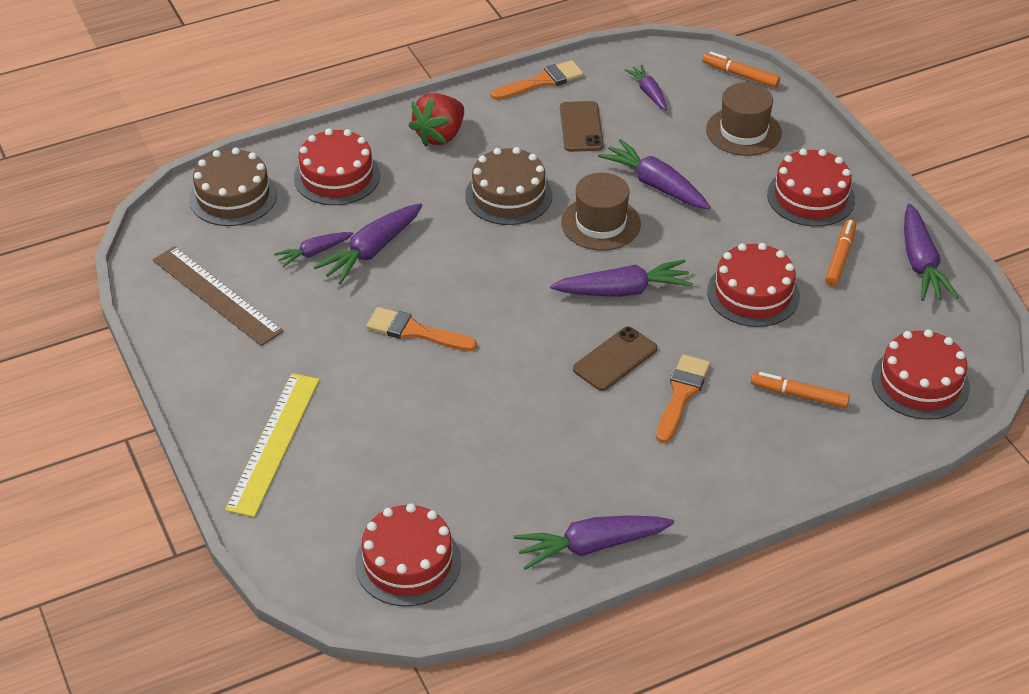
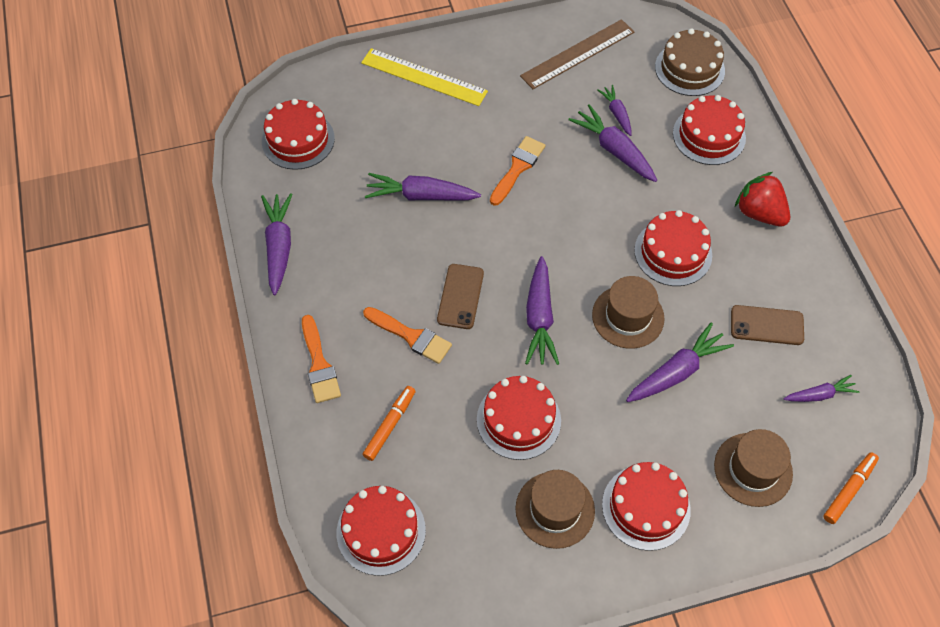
camera: 100 degrees right, 15 degrees up
(508, 195) = (673, 252): brown cake -> red cake
(542, 81) = (839, 304): orange brush -> orange brush (319, 364)
(615, 359) = (460, 296): brown phone -> brown phone turned 45 degrees clockwise
(840, 257) = (555, 509): orange marker -> brown hat
(920, 263) = (536, 584): purple carrot -> purple carrot (421, 195)

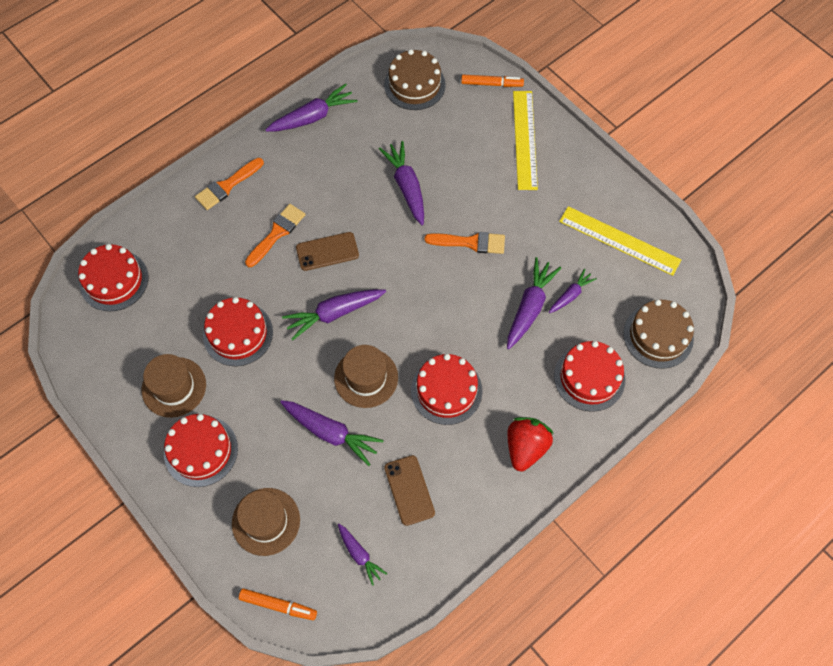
camera: 65 degrees right, 5 degrees up
(298, 140) = (414, 85): red cake -> brown cake
(390, 425) = (197, 251): orange marker -> orange marker (491, 84)
(411, 336) = (277, 233): orange brush -> orange brush turned 150 degrees counterclockwise
(578, 54) = (619, 241): brown ruler -> yellow ruler

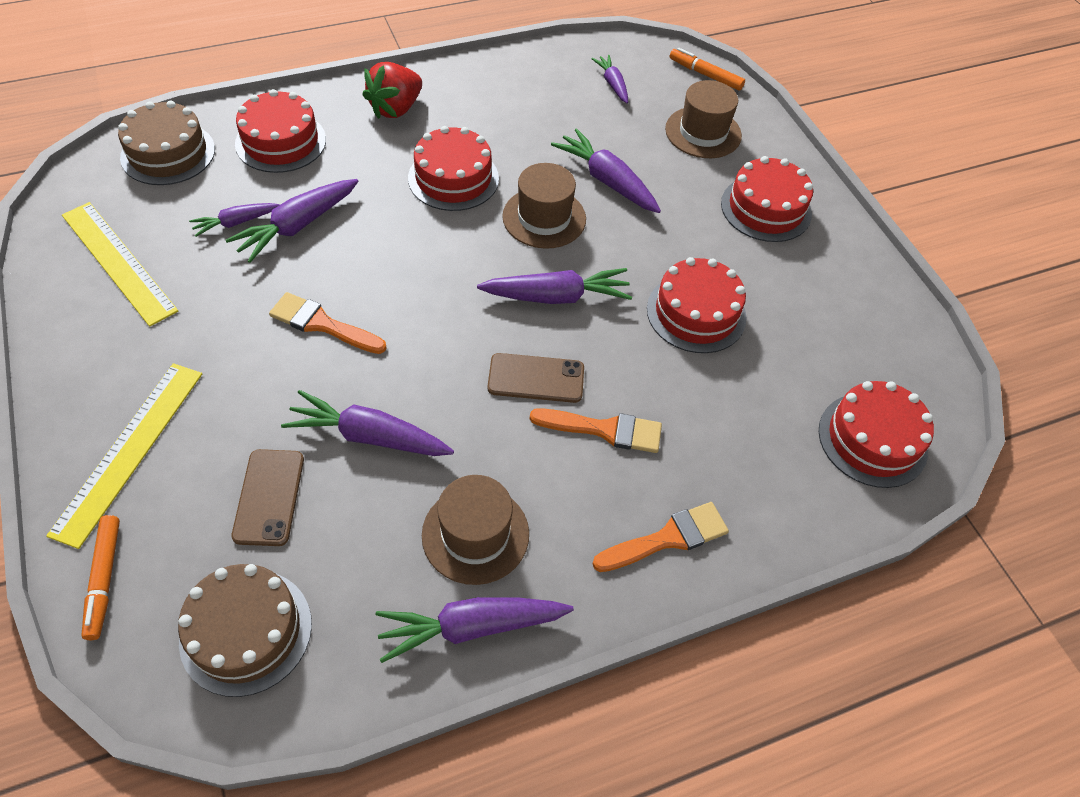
camera: 165 degrees left, 10 degrees down
(174, 387) = (792, 279): brown hat -> brown hat (475, 534)
(277, 233) = (604, 430): orange brush -> orange brush turned 135 degrees counterclockwise
(406, 187) = (369, 436): purple carrot -> purple carrot turned 105 degrees clockwise
(409, 490) = (540, 113): brown phone -> brown phone (269, 497)
(491, 84) = (104, 579): orange marker -> orange marker turned 120 degrees counterclockwise

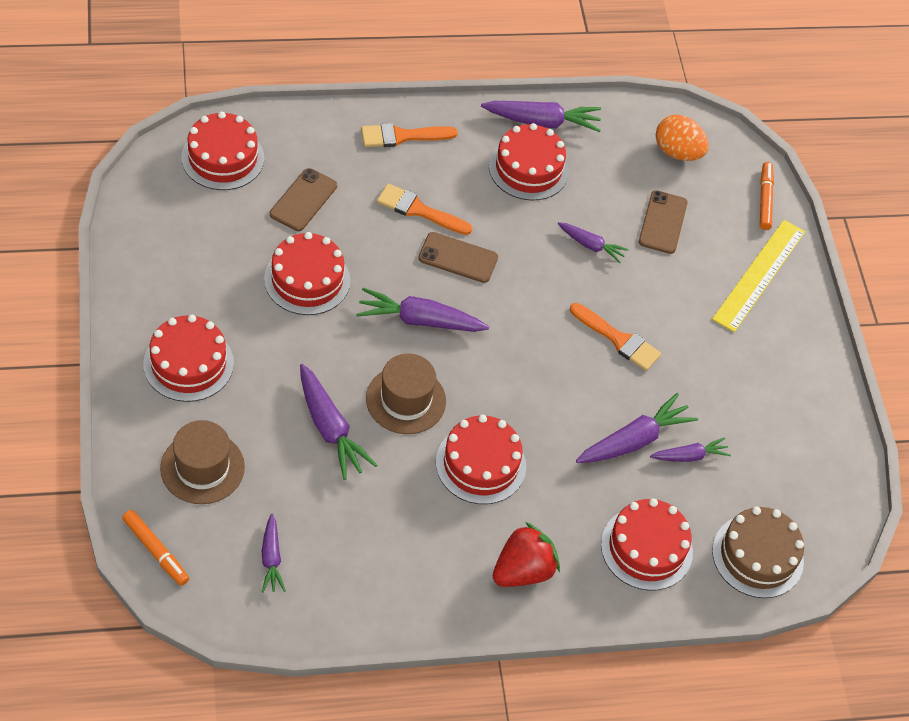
camera: 170 degrees left, 0 degrees up
(118, 262) = (788, 436): yellow ruler -> none
(246, 631) = (677, 152): brown cake -> orange egg
(369, 436) = (591, 245): purple carrot -> purple carrot, size x0.60
(475, 534) = (528, 168): brown hat -> red cake
(748, 407) = (303, 200): none -> brown phone

